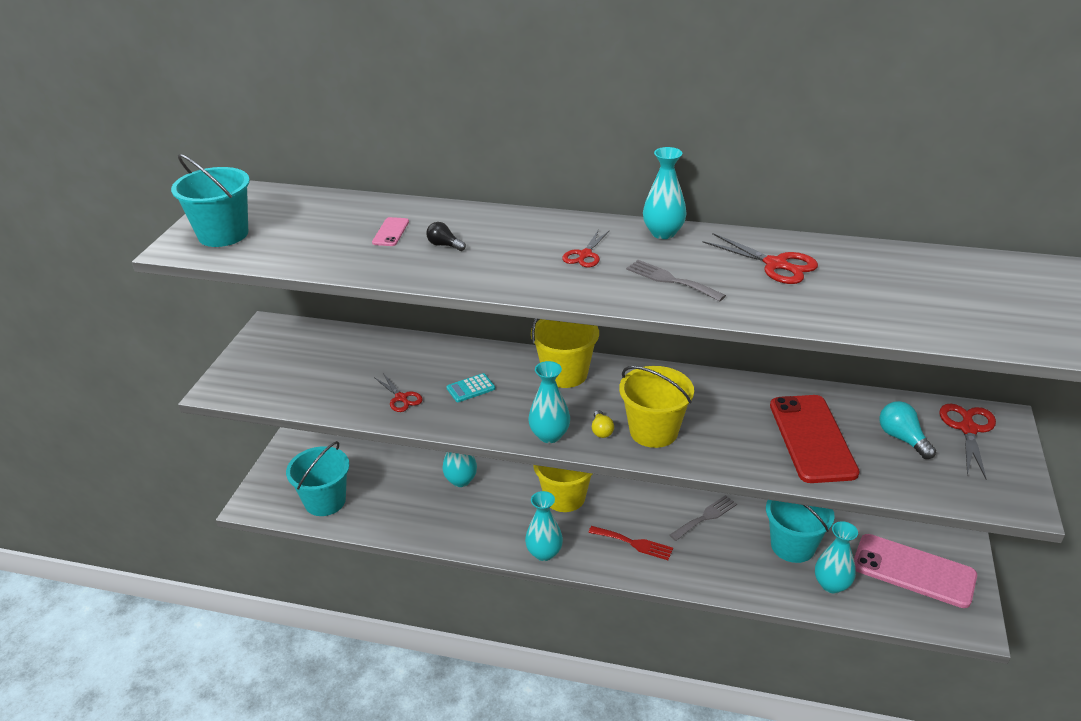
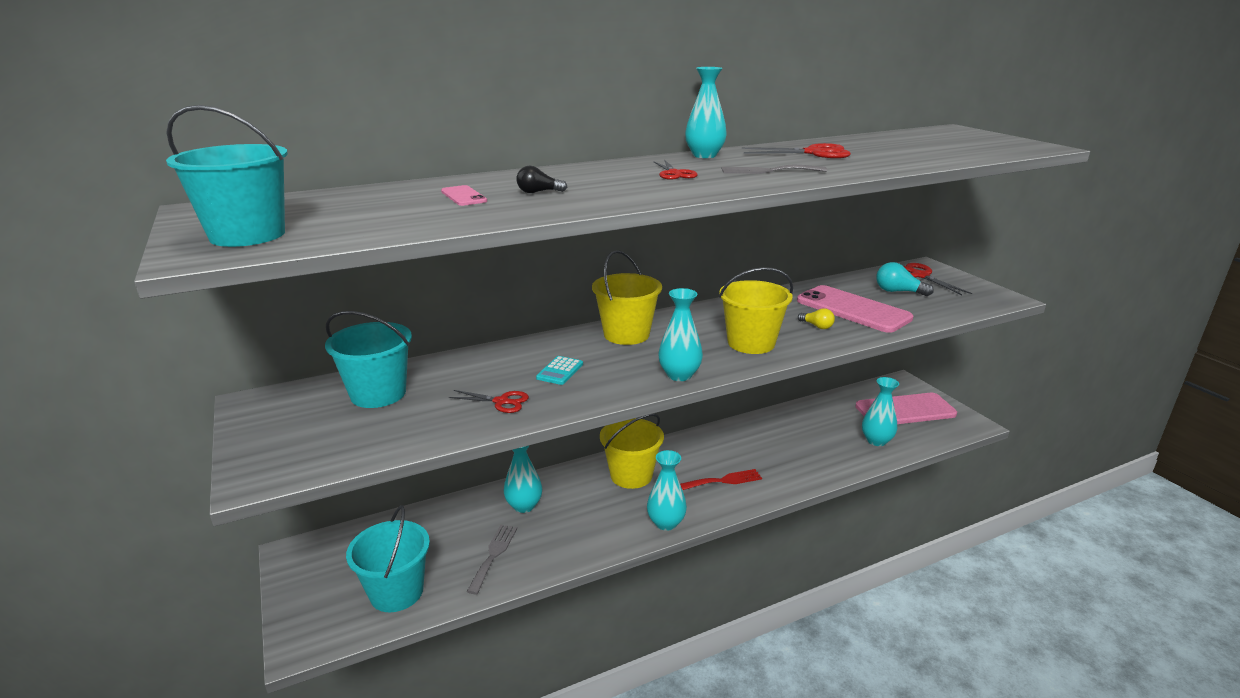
camera: 40 degrees left, 10 degrees down
(601, 430) = (713, 357): yellow light bulb -> yellow light bulb (817, 326)
(705, 517) = (749, 439): grey fork -> grey fork (493, 555)
(793, 546) = (825, 430): turquoise bucket -> turquoise bucket (378, 394)
(812, 438) = (853, 309): red phone -> pink phone

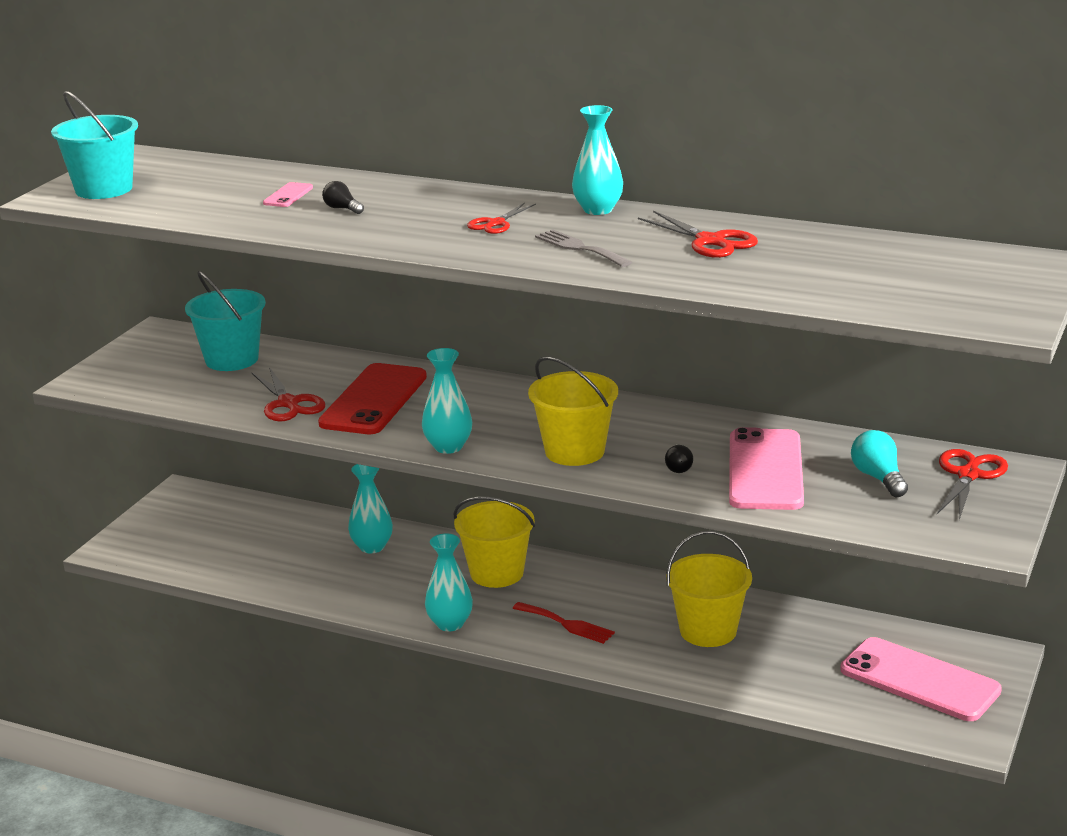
camera: 50 degrees right, 0 degrees up
(396, 592) = (198, 554): turquoise bucket -> none
(493, 555) = (291, 568): grey fork -> none
(501, 402) = (288, 403): red scissors -> red scissors, size x1.52
(560, 371) = (374, 400): turquoise calculator -> red phone
(626, 334) = (493, 394): yellow bucket -> yellow bucket (708, 631)
(817, 326) = (678, 467): yellow light bulb -> black light bulb
(876, 441) = (804, 684): turquoise vase -> none

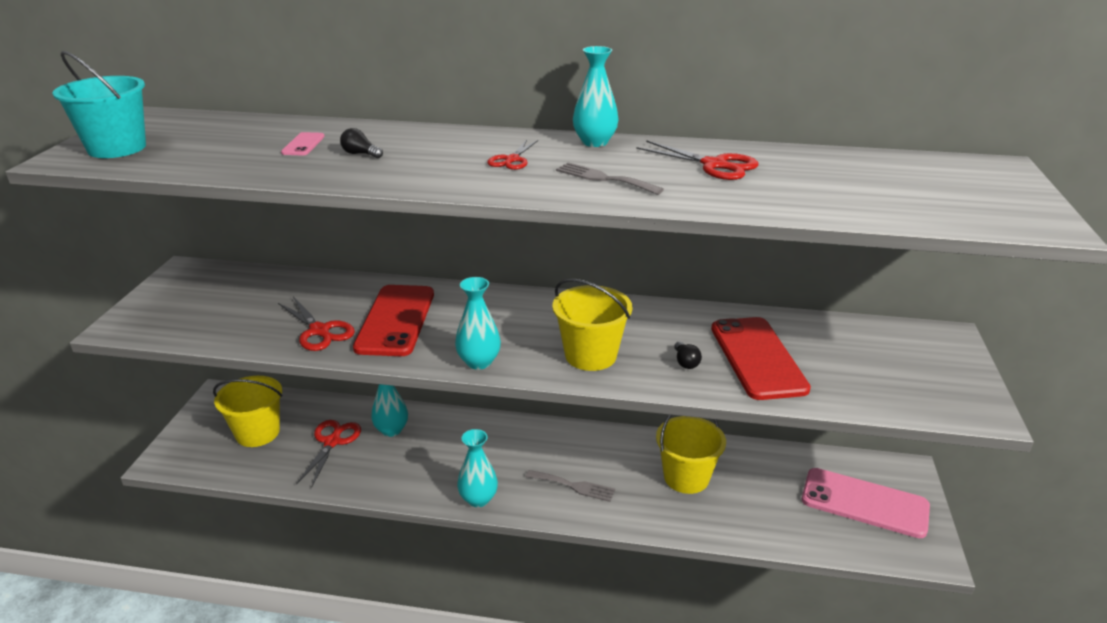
camera: 15 degrees left, 5 degrees up
(232, 359) = (257, 291): turquoise bucket -> none
(497, 573) = (500, 443): yellow bucket -> yellow bucket (257, 433)
(566, 624) = (573, 486): red fork -> grey fork
(765, 470) = (757, 358): pink phone -> red phone
(878, 478) = (850, 356): turquoise light bulb -> none
(968, 475) = (916, 345): red scissors -> red scissors (332, 442)

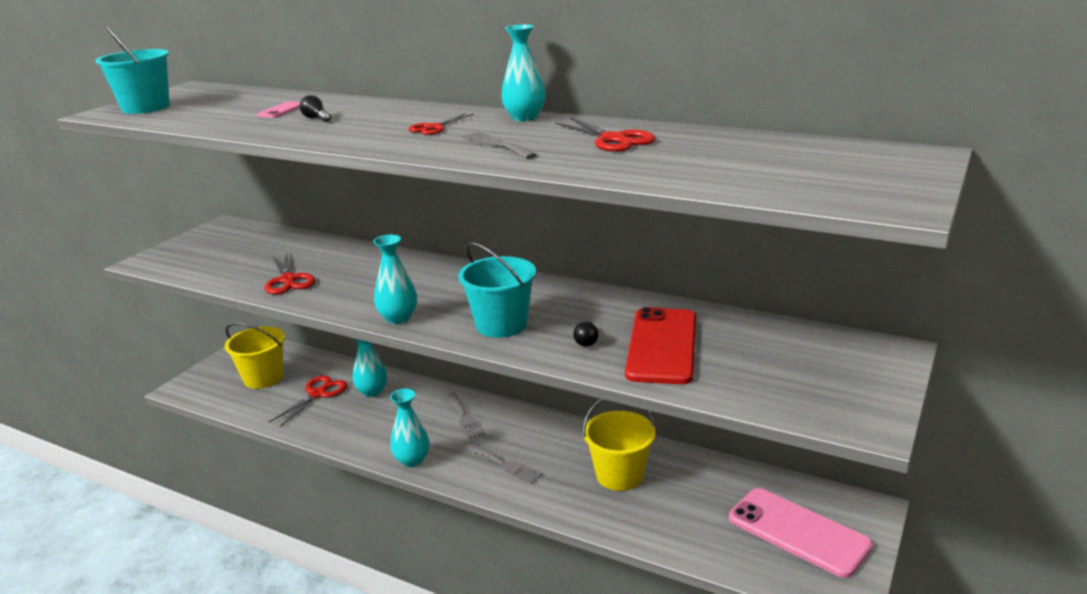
camera: 20 degrees right, 5 degrees down
(396, 320) = (355, 279): red phone -> none
(504, 442) = (464, 417): none -> grey fork
(590, 355) = (501, 325): yellow bucket -> turquoise bucket

